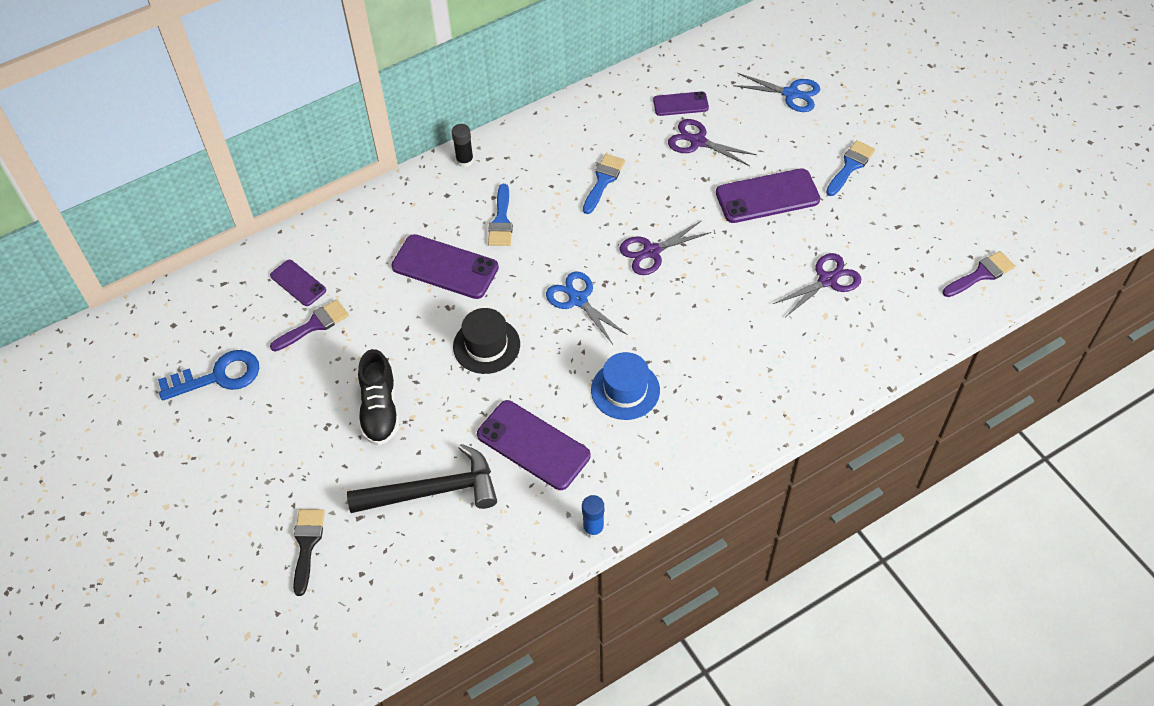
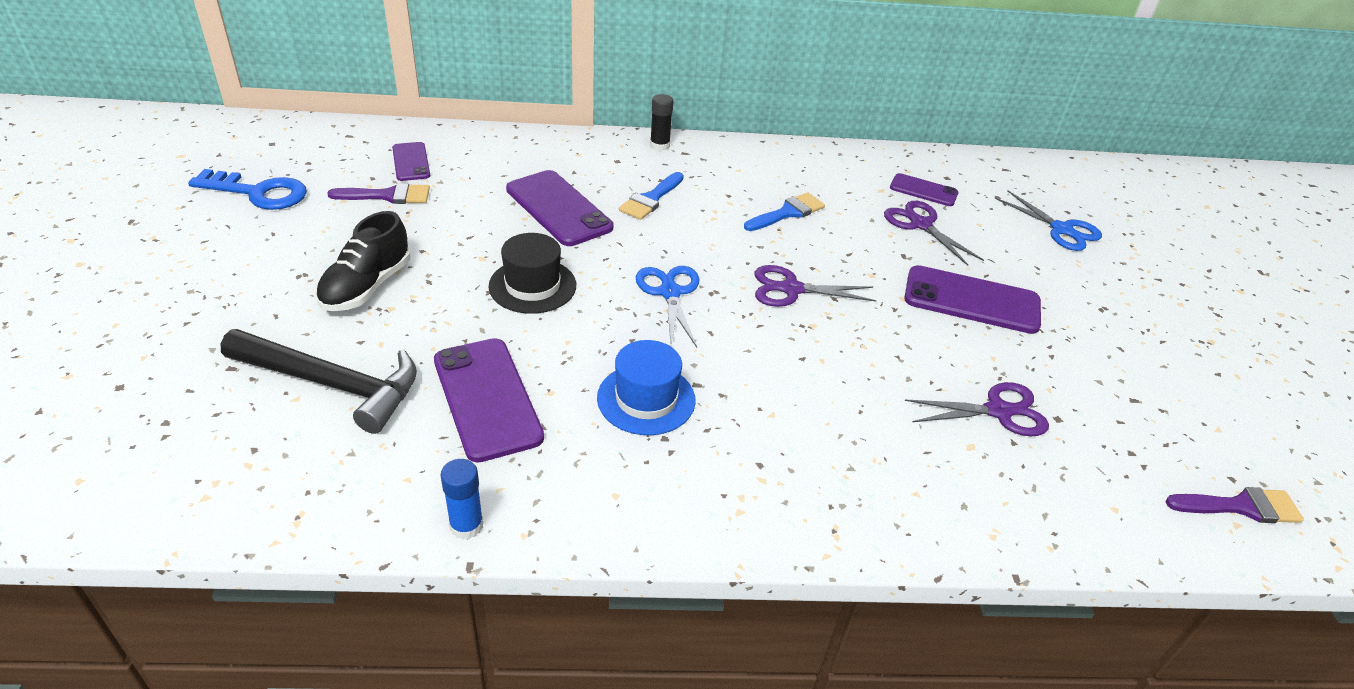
camera: 25 degrees right, 15 degrees down
(307, 544) = (151, 364): black brush -> none
(850, 166) = (1100, 317): blue brush -> none

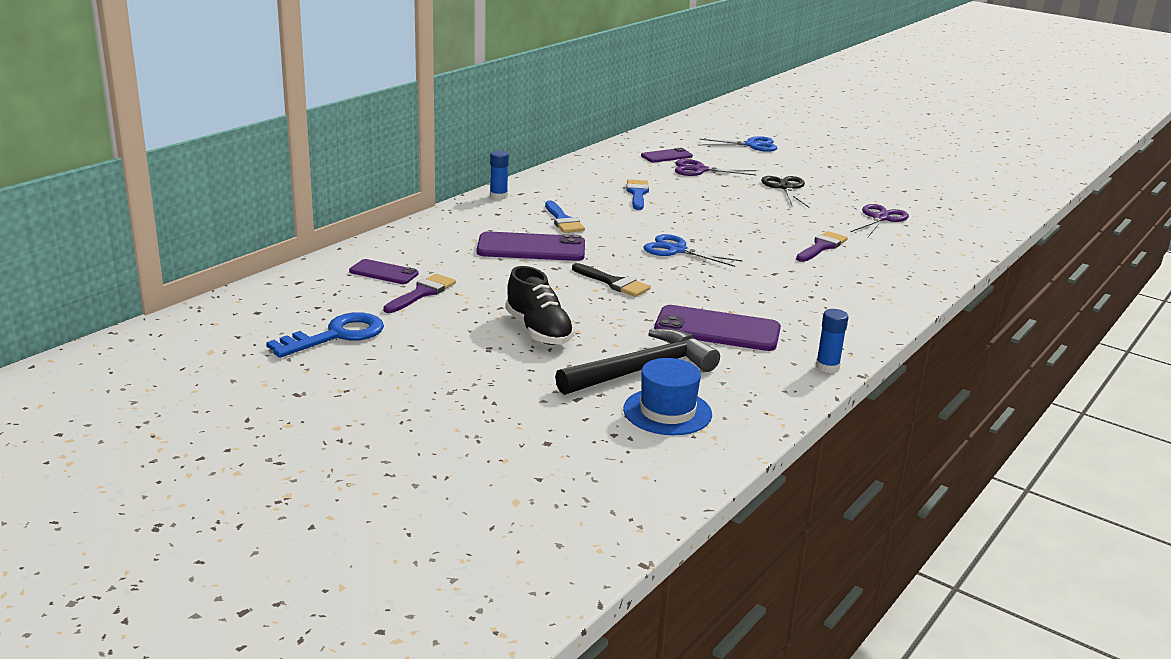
camera: 50 degrees left, 15 degrees down
(532, 286) = (614, 283): black hat -> black brush
(646, 399) = (771, 289): blue hat -> blue hat (667, 412)
(659, 145) = (498, 196): black glue stick -> blue glue stick
(791, 289) = (717, 221): purple scissors -> none
(971, 300) = (785, 188): purple phone -> black scissors
(1240, 506) = (994, 203): purple brush -> purple brush (822, 247)

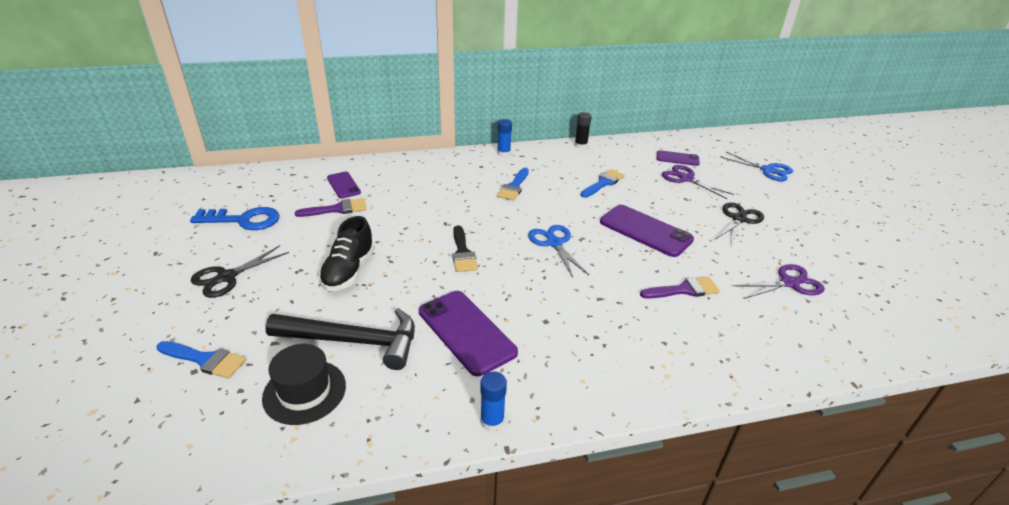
camera: 40 degrees right, 10 degrees up
(426, 379) = (226, 277): none -> black scissors
(531, 248) = (457, 201): purple phone -> purple phone (645, 231)
(541, 433) = (205, 360): none -> blue brush
(562, 169) = (580, 145): none -> black glue stick
(667, 412) = (304, 391): blue hat -> black hat

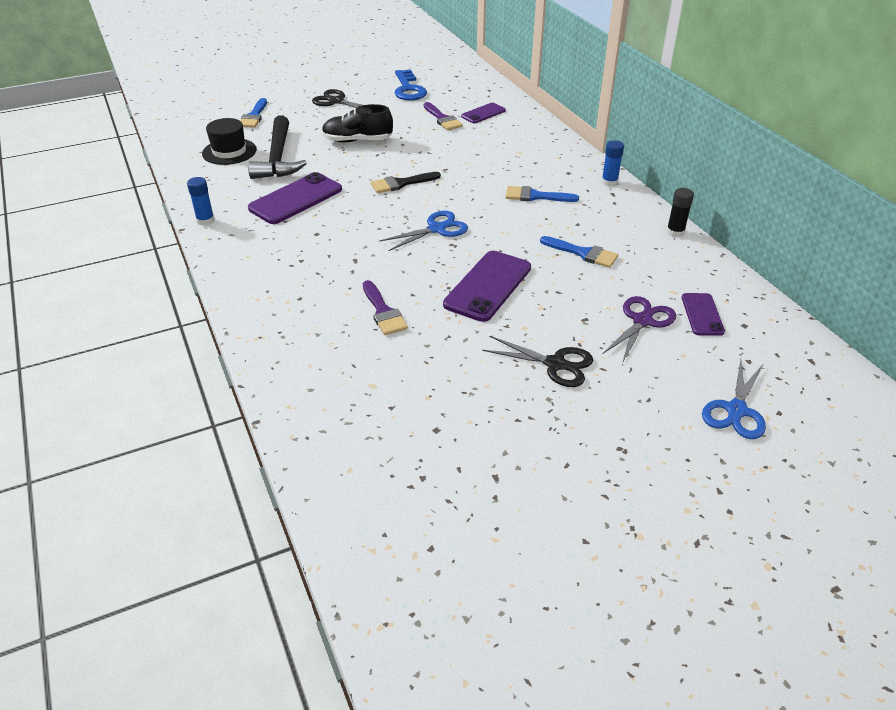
camera: 80 degrees right, 5 degrees up
(789, 283) = (421, 395): purple scissors -> none

